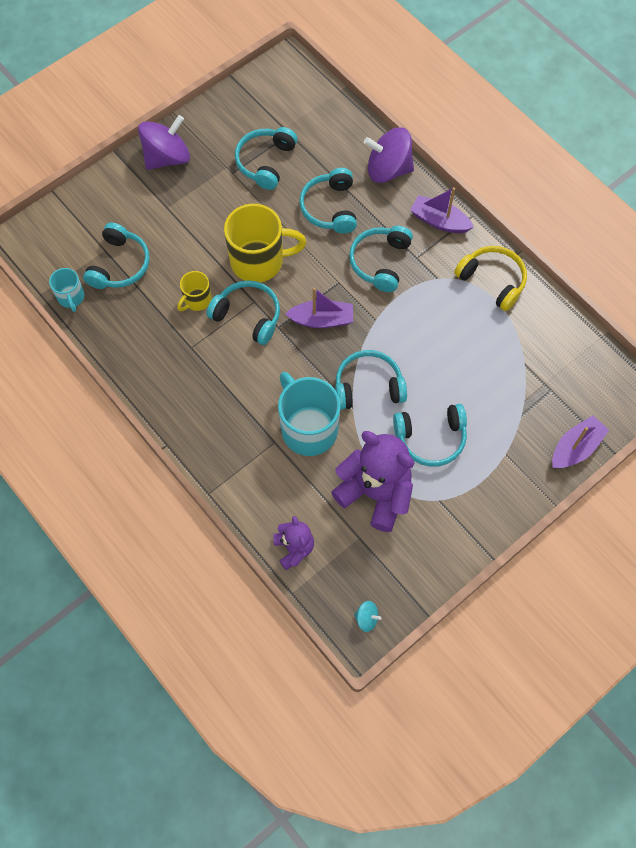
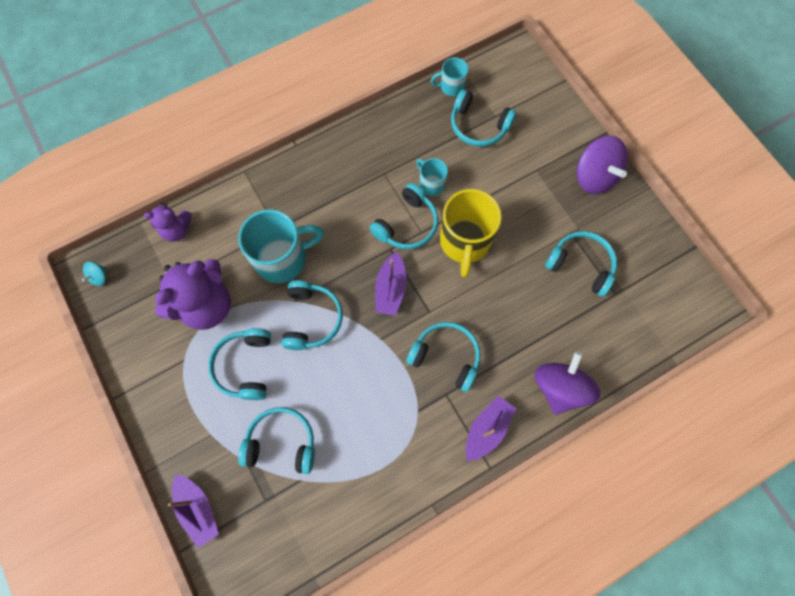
camera: 100 degrees right, 5 degrees up
(197, 300) = (431, 184): yellow mug -> turquoise mug
(330, 208) = (517, 319): turquoise headphones -> turquoise headphones (281, 443)
(492, 281) = (404, 470): yellow headphones -> none

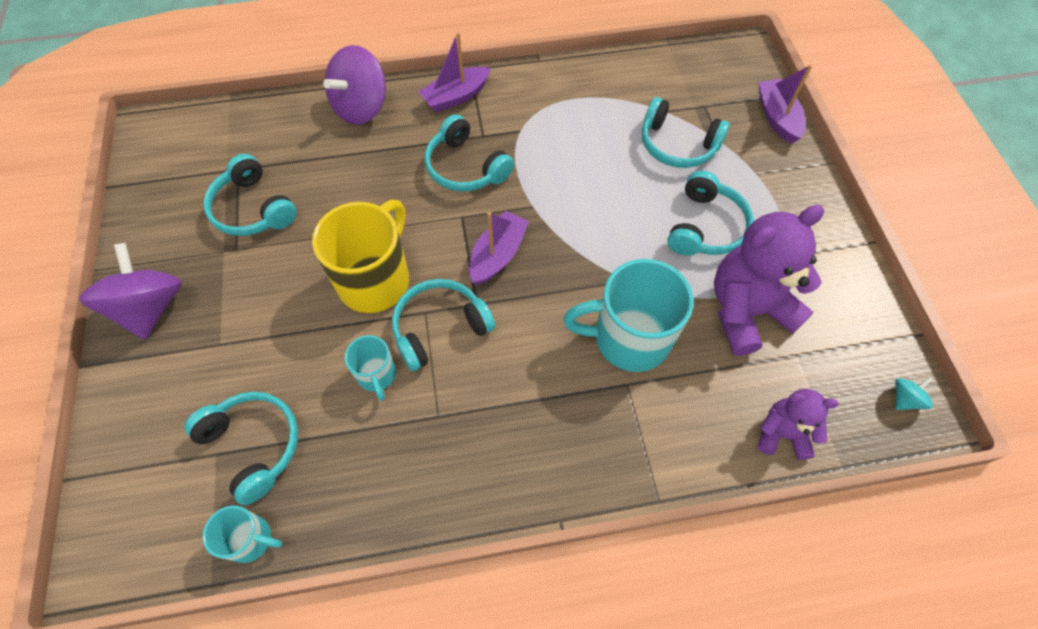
camera: 160 degrees left, 10 degrees down
(311, 319) = (610, 252): turquoise headphones -> none

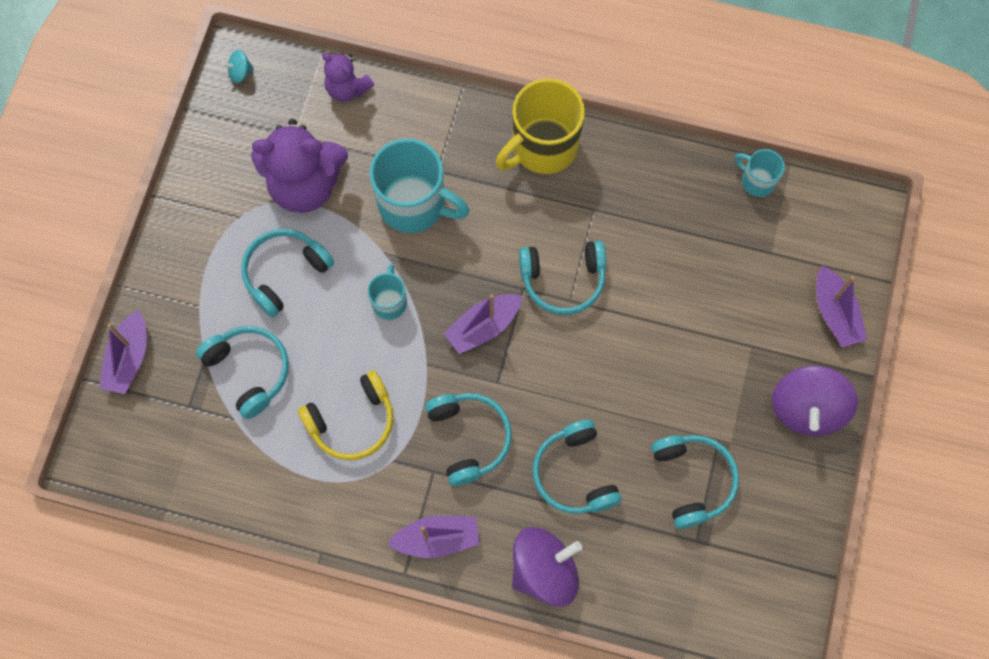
camera: 155 degrees left, 10 degrees up
(129, 415) = (835, 313): none -> purple boat
(253, 445) = (741, 247): turquoise headphones -> turquoise headphones (575, 473)
(375, 280) = (601, 349): yellow mug -> yellow mug (542, 147)
(377, 375) = (629, 262): turquoise mug -> turquoise mug (389, 302)
(569, 143) = (352, 421): none -> yellow headphones

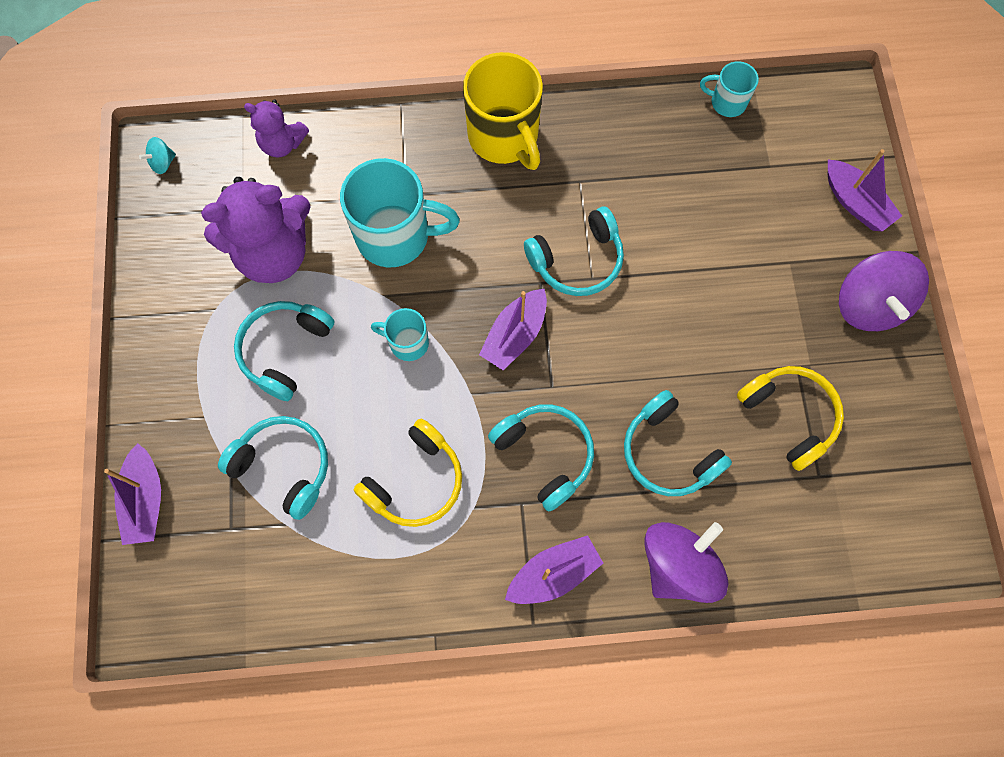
camera: 20 degrees left, 0 degrees up
(389, 302) = (407, 343): turquoise mug -> turquoise mug turned 60 degrees counterclockwise
(542, 147) = (504, 137): yellow mug -> yellow mug turned 60 degrees counterclockwise
(692, 480) = (789, 416): turquoise headphones -> yellow headphones

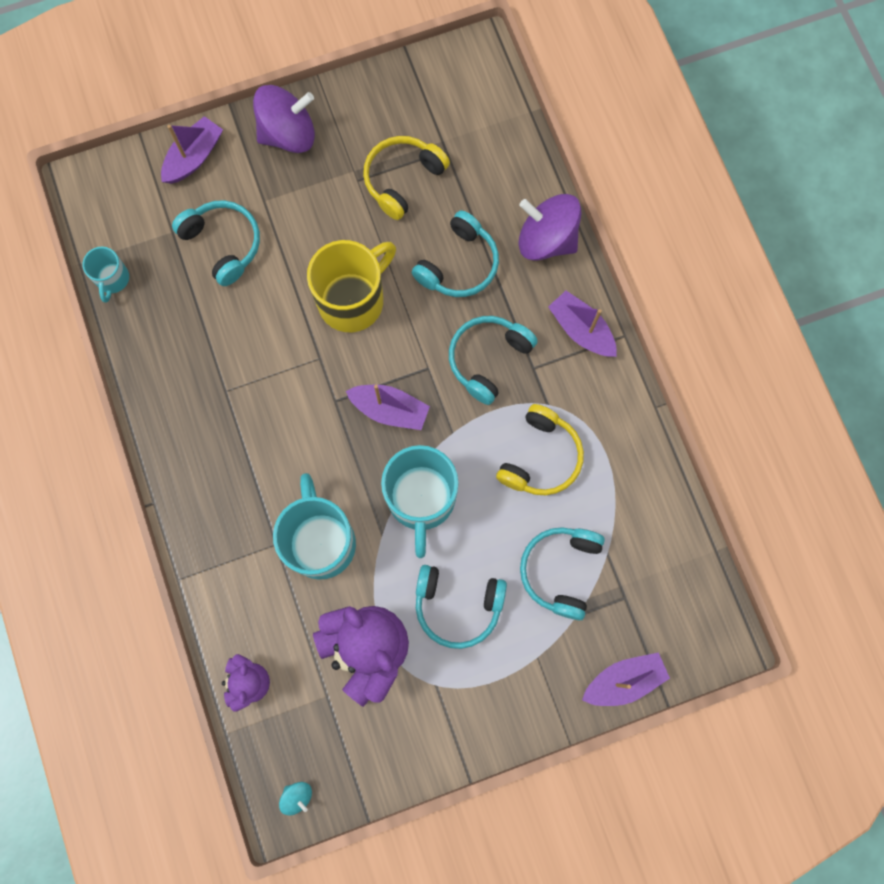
camera: 105 degrees left, 5 degrees up
(407, 343) = (421, 499): turquoise mug -> turquoise mug, size x1.95
(415, 481) = (540, 457): yellow headphones -> yellow headphones turned 90 degrees clockwise
(504, 137) = (194, 470): yellow mug -> yellow mug (353, 300)
(577, 260) = (305, 374): turquoise headphones -> turquoise headphones (223, 244)

